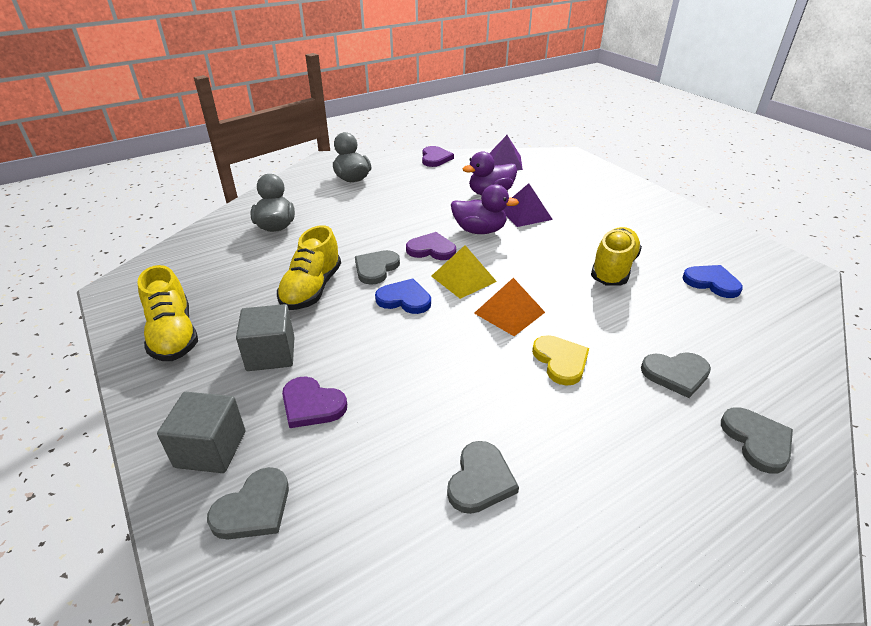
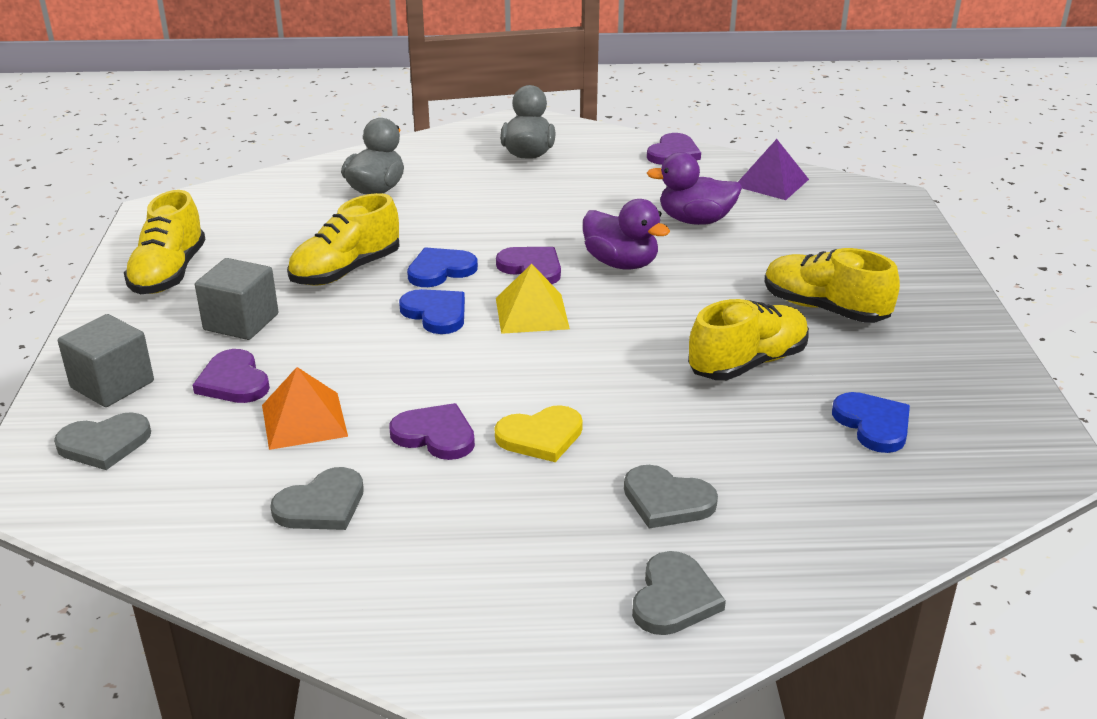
camera: 30 degrees right, 5 degrees down
(376, 268) = (440, 270): grey heart -> blue heart
(497, 388) = (435, 435): none -> purple heart
(509, 312) = (542, 367): orange pyramid -> orange pyramid (304, 420)
(525, 214) = (712, 260): purple pyramid -> none
(560, 361) = (540, 436): yellow heart -> yellow heart turned 60 degrees clockwise
(611, 224) = (824, 309): none -> yellow shoe

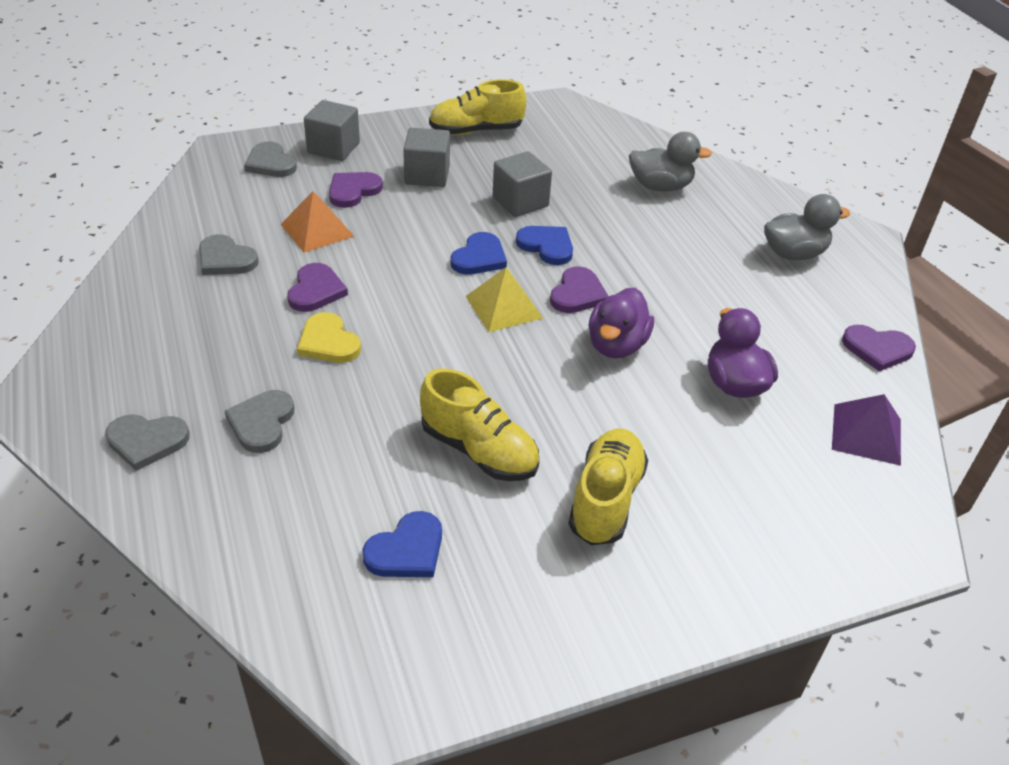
camera: 70 degrees right, 10 degrees up
(346, 271) = (520, 202): yellow shoe -> grey cube

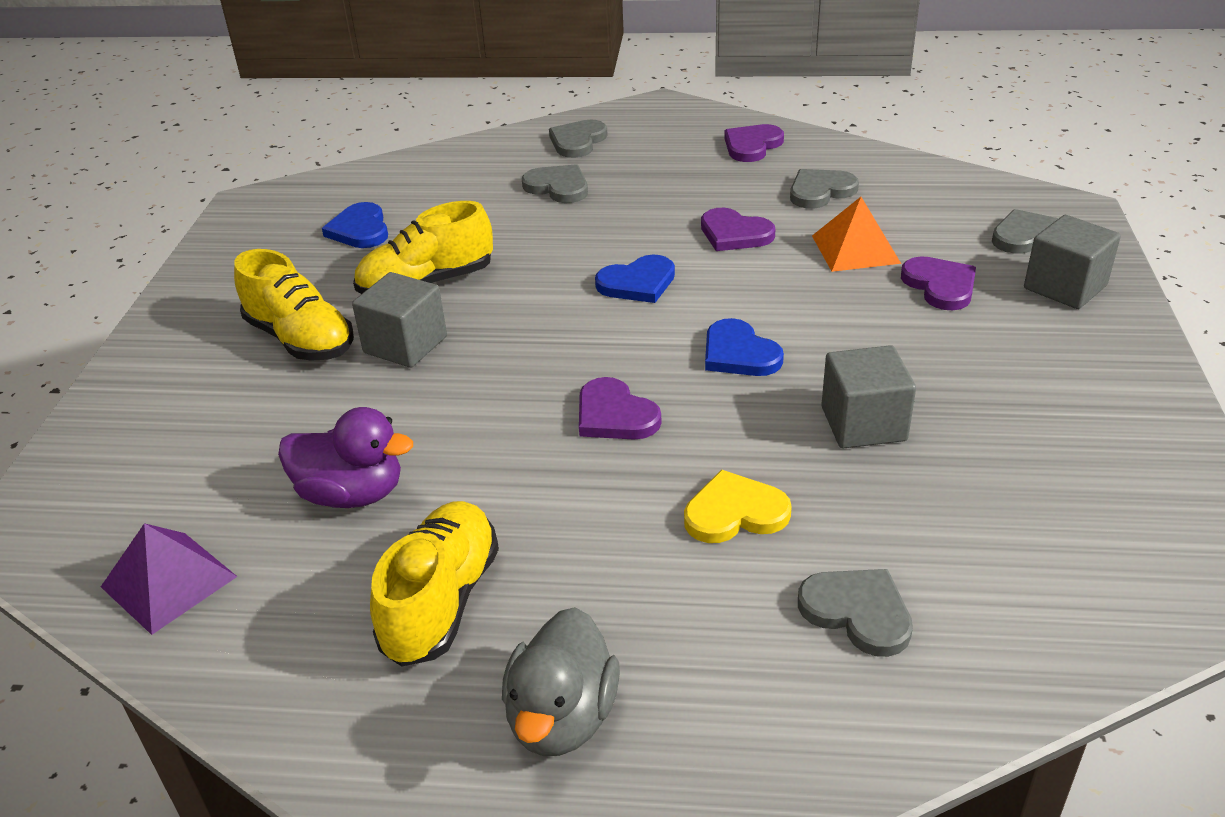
camera: 120 degrees right, 5 degrees down
(328, 342) = (643, 230): yellow heart -> yellow heart (735, 512)
(427, 175) = (968, 352): grey cube -> grey cube (405, 345)
(476, 131) = (1110, 432): yellow shoe -> yellow shoe (441, 601)
(504, 307) = (627, 349): yellow pyramid -> none
(546, 246) = (735, 418): blue heart -> blue heart (637, 283)
(616, 345) = (496, 417): purple duck -> none
(660, 187) = (857, 612): grey duck -> grey heart
(877, 349) = (275, 694): purple heart -> purple heart (752, 146)

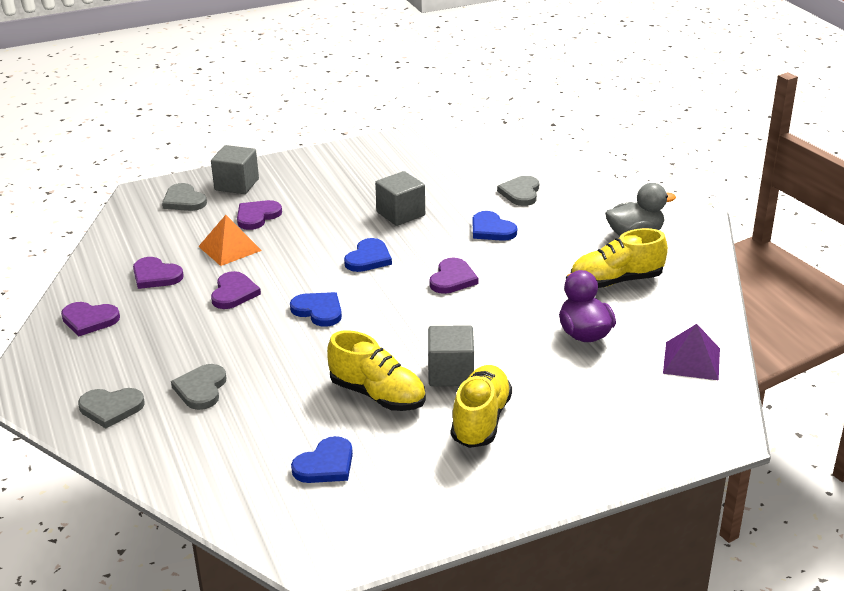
camera: 120 degrees left, 5 degrees down
(735, 512) = (491, 229): yellow heart -> blue heart
(820, 191) = (155, 276): grey heart -> purple heart

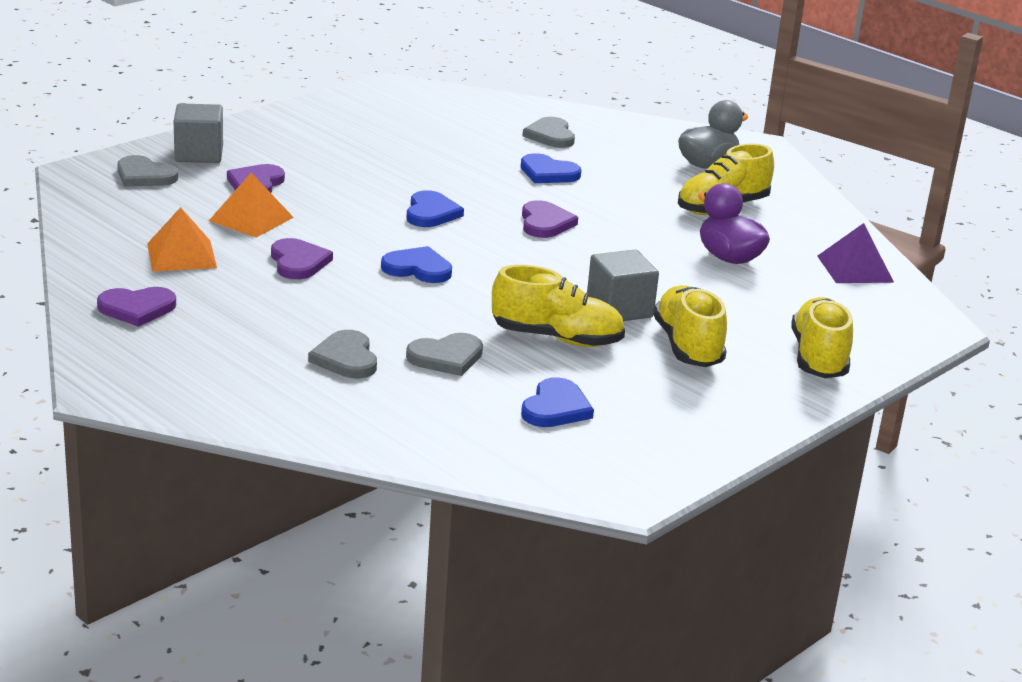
camera: 25 degrees left, 5 degrees down
(111, 408) = (251, 391): grey heart -> grey heart (446, 357)
(155, 276) = (181, 255): purple heart -> orange pyramid
(400, 214) = (430, 167): grey cube -> none
(588, 451) = (819, 358): none -> yellow shoe

